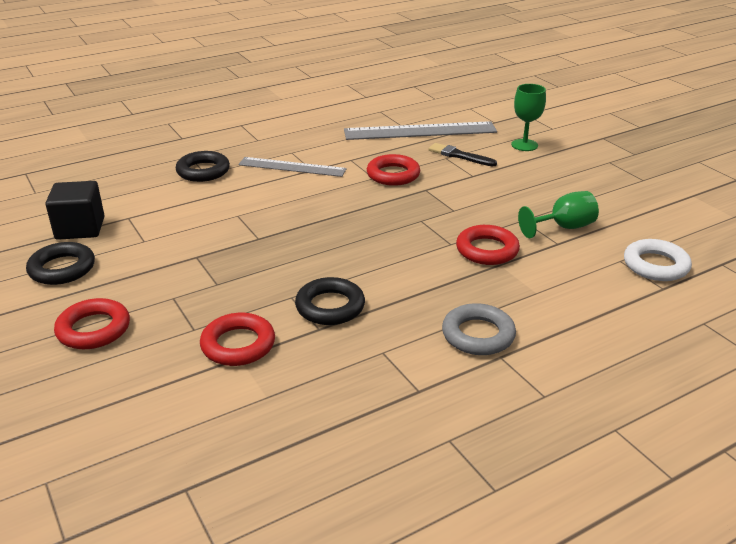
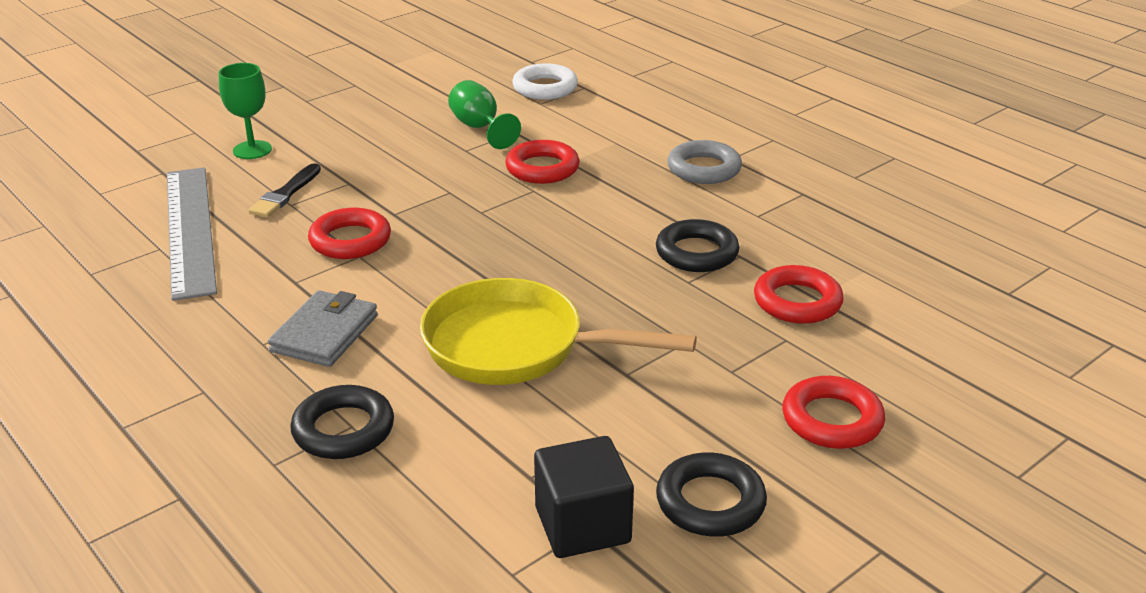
camera: 100 degrees left, 0 degrees up
(247, 221) = (516, 347): none -> yellow pan
(292, 167) = (325, 333): grey ruler -> grey wallet

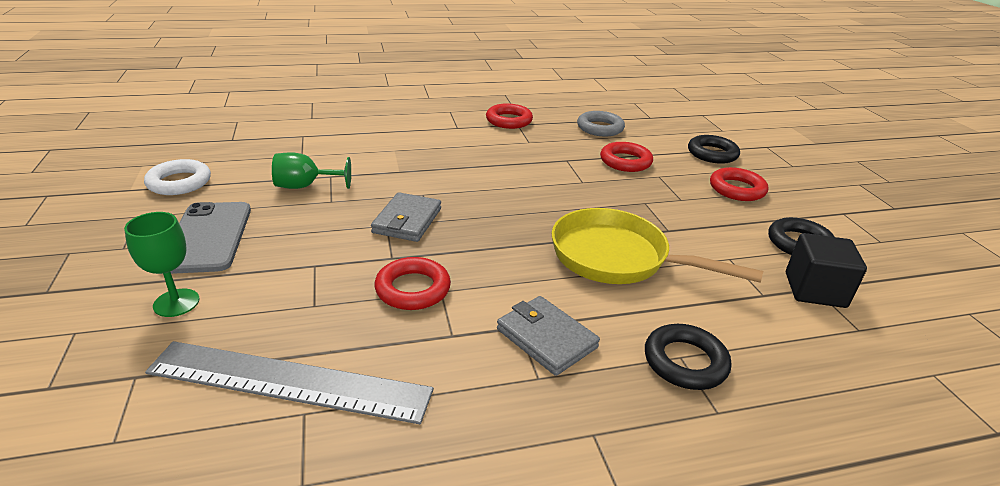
camera: 65 degrees left, 0 degrees up
(286, 194) = (291, 303): black brush -> none
(350, 123) = (208, 237): none -> grey phone
(468, 199) = (407, 220): none -> grey wallet
(516, 347) = (617, 258): yellow pan -> yellow pan turned 75 degrees clockwise
(542, 168) = (397, 182): red ring -> red ring (509, 120)
(545, 88) = (282, 147): white ring -> white ring (179, 182)
(696, 253) = (554, 170): black ring -> black ring (712, 154)
(704, 169) = (461, 137): grey ring -> grey ring (600, 128)

